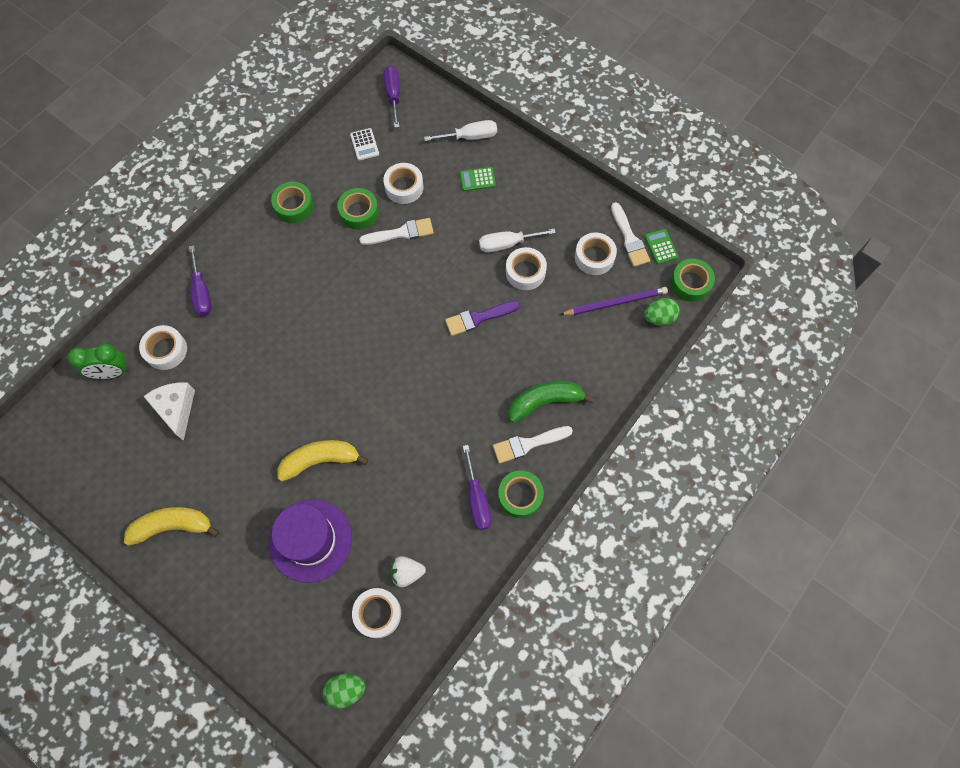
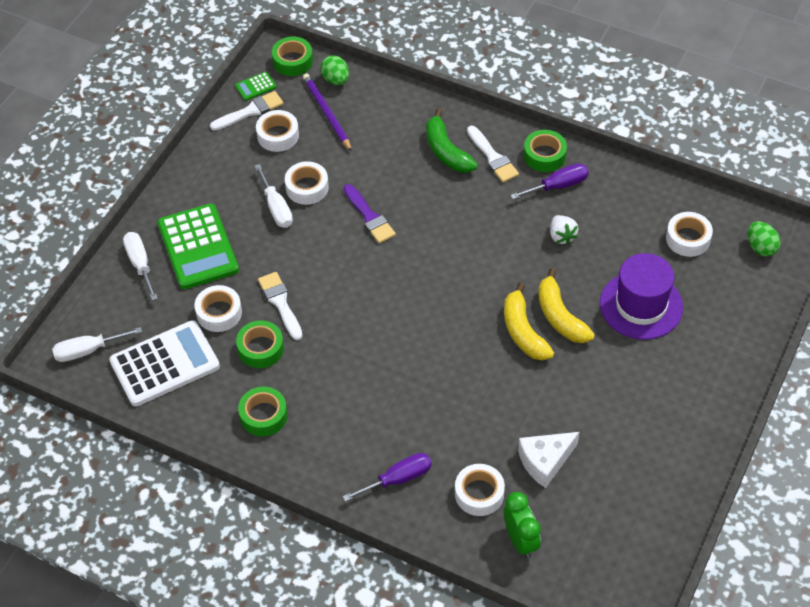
camera: 100 degrees left, 15 degrees down
(172, 526) = (669, 426): yellow banana -> yellow banana (523, 331)
(364, 144) = (165, 364): white calculator -> white calculator, size x2.34
(393, 95) = (87, 350): purple screwdriver -> white screwdriver
(406, 573) = (644, 225): white strawberry -> white strawberry (561, 236)
(477, 179) = (198, 247): green calculator -> green calculator, size x2.34

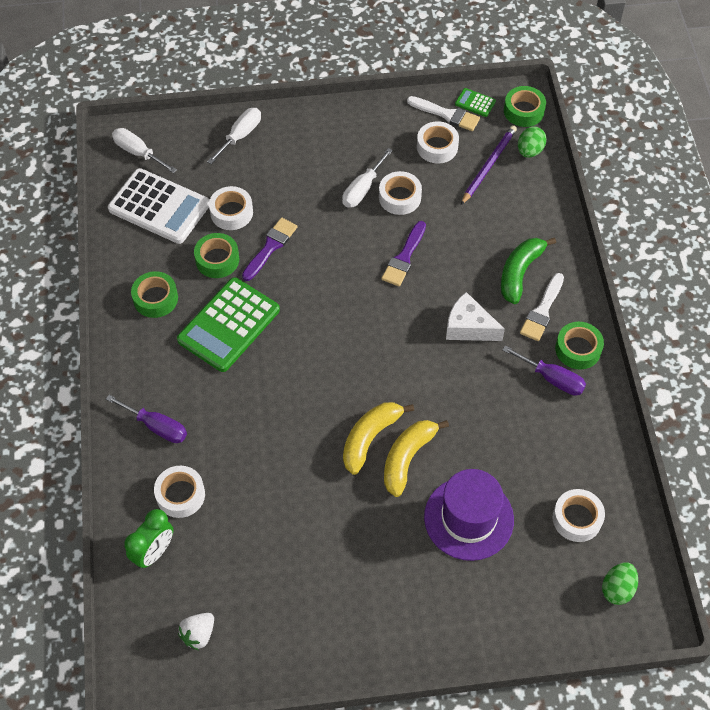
camera: 55 degrees right, 5 degrees up
(198, 247) = (284, 162): green calculator -> green calculator (229, 325)
(280, 303) = (270, 247): white brush -> purple brush
(545, 461) = (245, 529): white cheese -> white cheese (468, 327)
(561, 236) = (497, 412): white strawberry -> white strawberry (198, 634)

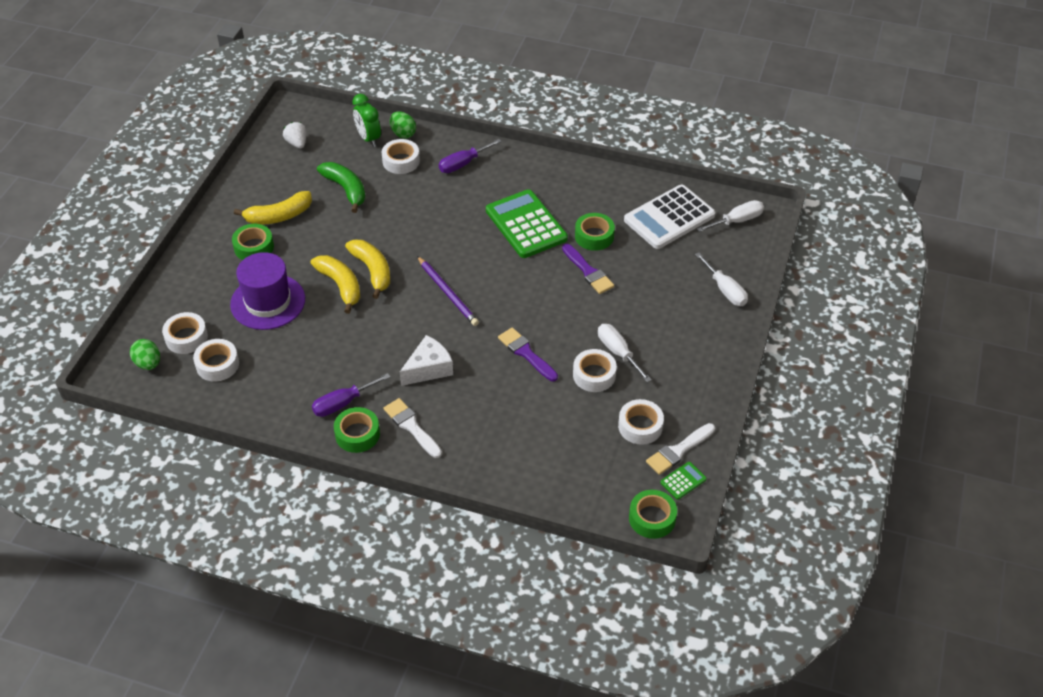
camera: 115 degrees right, 10 degrees down
(155, 298) = (577, 192): green tape -> green tape (254, 247)
(231, 212) = (639, 259): white tape -> white tape (186, 337)
(336, 581) = (279, 216): none -> yellow banana
(489, 165) = (596, 457): purple pencil -> purple pencil (447, 293)
(520, 273) = (460, 428): green banana -> green banana (346, 189)
(529, 151) = (596, 499): green egg -> green egg (403, 134)

